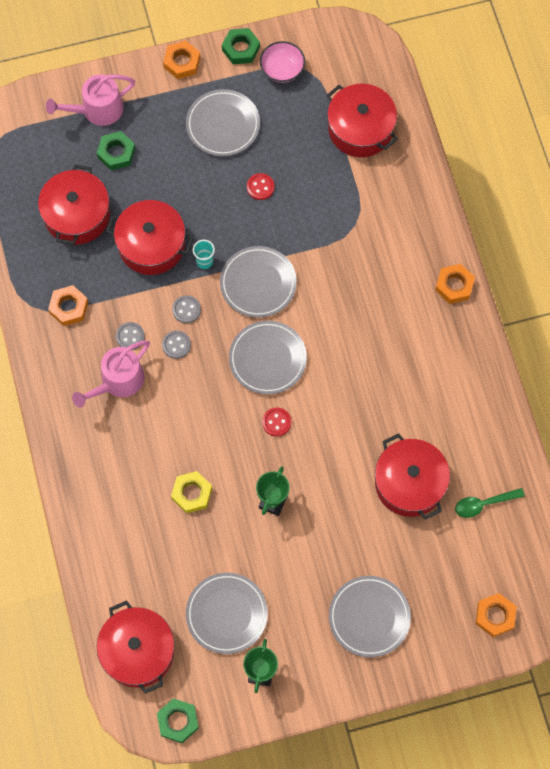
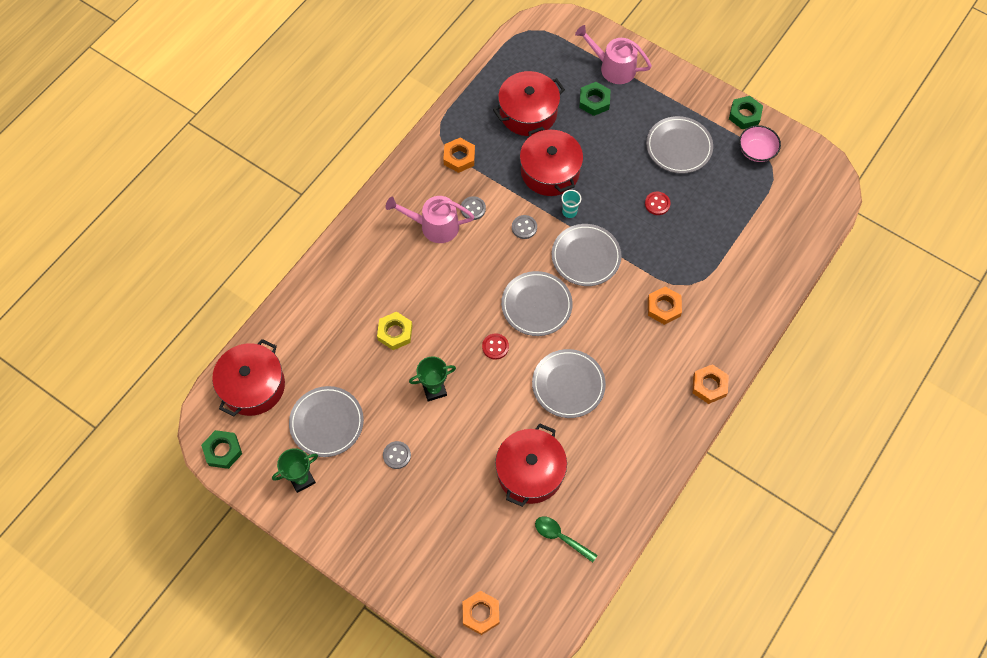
camera: 50 degrees right, 5 degrees down
(176, 345) = (493, 241): grey button -> grey button (397, 455)
(182, 62) = (698, 89): orange nut -> orange nut (664, 307)
(360, 129) = (764, 232): red pot -> none
(369, 617) = (404, 522): grey plate -> grey plate (568, 385)

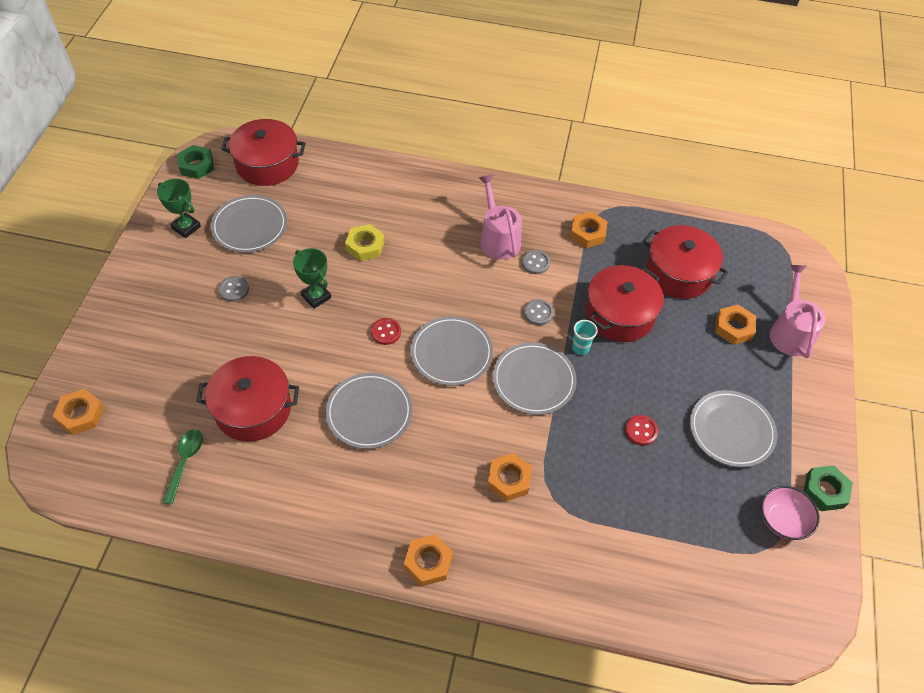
camera: 65 degrees right, 10 degrees down
(594, 101) = (734, 328): green nut -> orange nut

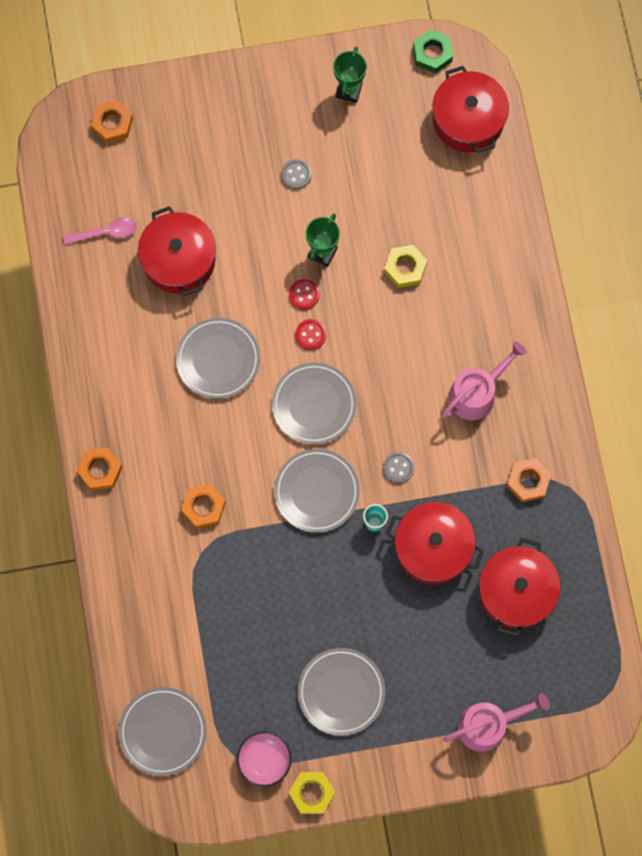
camera: 70 degrees right, 20 degrees up
(185, 462) = (106, 232): green spoon -> pink spoon
(250, 226) = (378, 147): grey plate -> grey plate (163, 731)
(535, 263) = (461, 442): grey button -> none
(641, 431) = (304, 608): red button -> red button (304, 294)
(734, 328) = (468, 666): orange nut -> none
(825, 490) = (312, 793): green nut -> yellow nut

